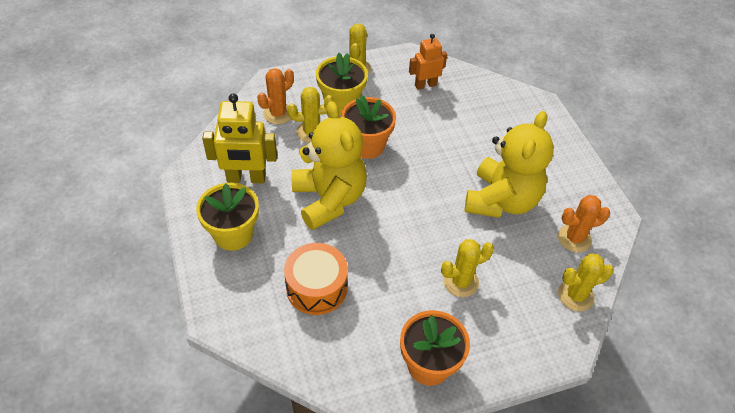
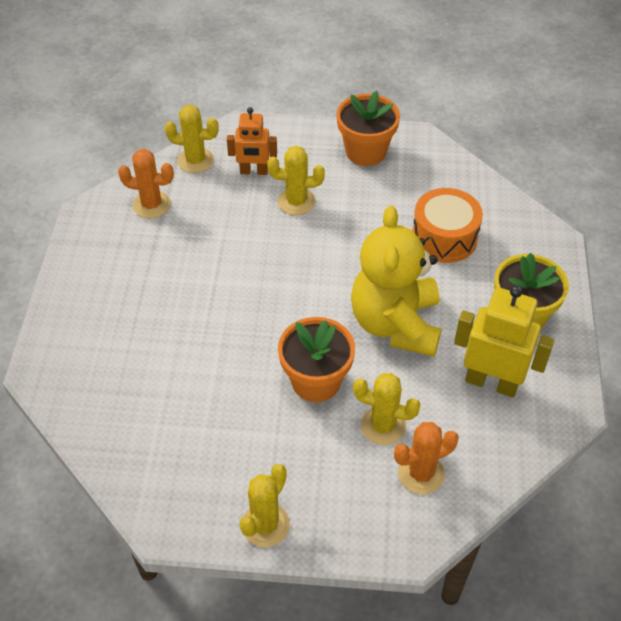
camera: 155 degrees left, 0 degrees up
(341, 103) = (320, 463): yellow flower pot -> none
(425, 85) = (178, 456): orange robot -> orange robot (254, 171)
(501, 200) = (197, 263): yellow teddy bear -> none

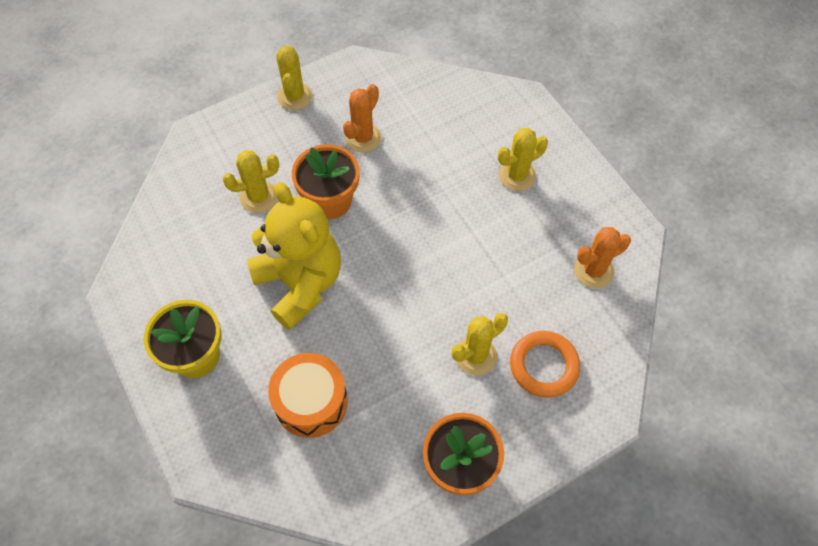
camera: 145 degrees right, 10 degrees up
(195, 160) = (607, 343): yellow cactus -> yellow cactus (517, 176)
(254, 171) = (544, 366): orange robot -> orange ring
(421, 473) = (212, 180): orange cactus -> orange cactus (363, 138)
(491, 382) = (193, 278): yellow robot -> none

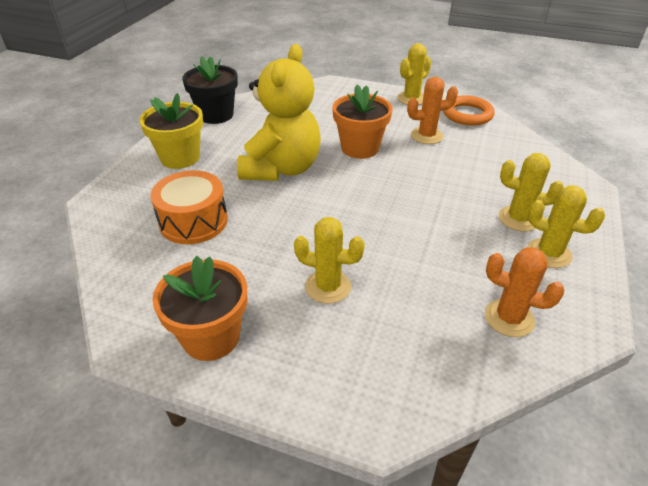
camera: 50 degrees right, 20 degrees down
(146, 276) = (216, 115): none -> black flower pot
(259, 197) = (322, 122): yellow cactus -> yellow cactus (549, 253)
(544, 366) = (370, 338): orange ring -> orange ring (467, 114)

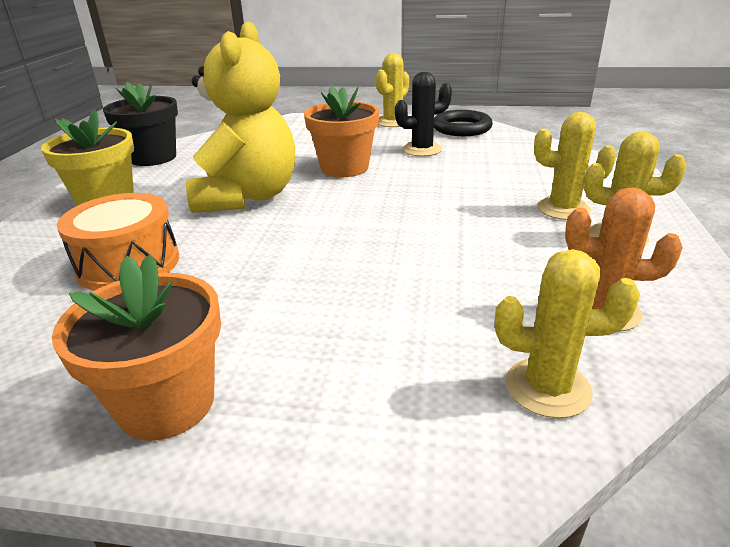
camera: 10 degrees left, 10 degrees down
(328, 286) = (340, 311): yellow cactus -> yellow cactus (547, 388)
(426, 136) = (422, 150): orange cactus -> black cactus
(467, 114) = (461, 128): orange ring -> black ring

